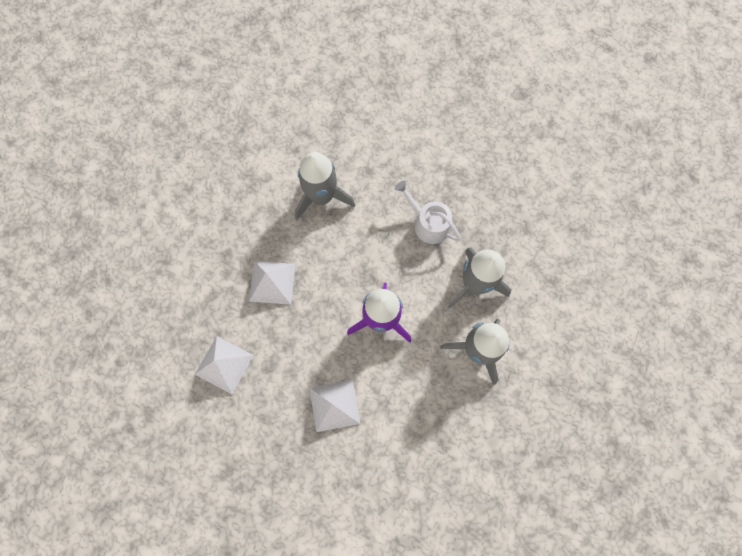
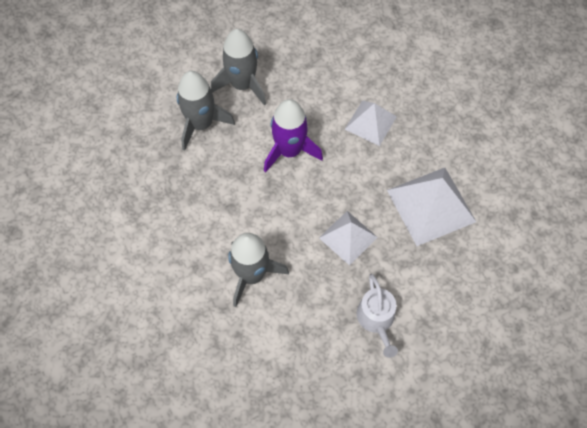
camera: 140 degrees left, 10 degrees down
(224, 364) = (431, 205): white pyramid -> white pyramid, size x1.61
(428, 223) = (190, 189): white watering can -> white watering can (376, 319)

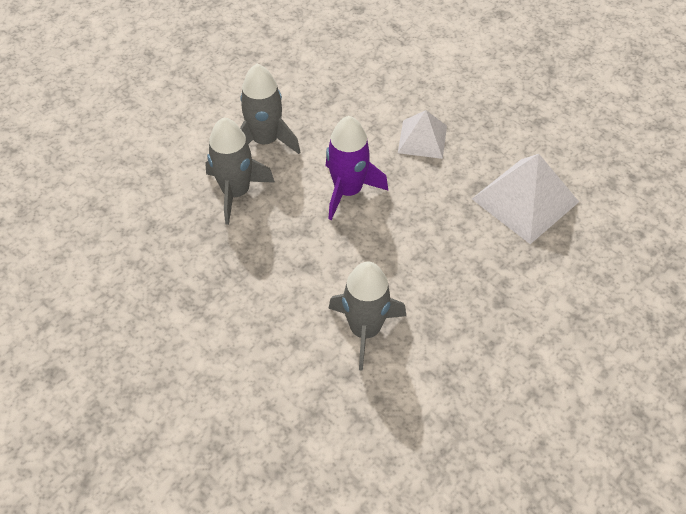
camera: 20 degrees left, 10 degrees down
(348, 237) = (453, 258): white pyramid -> none
(376, 319) = (525, 331): white watering can -> none

